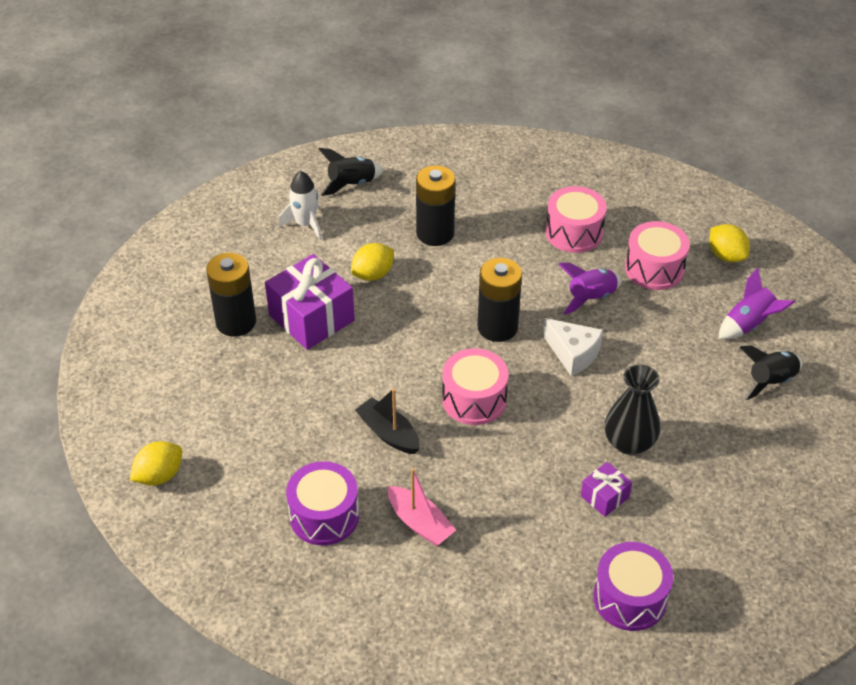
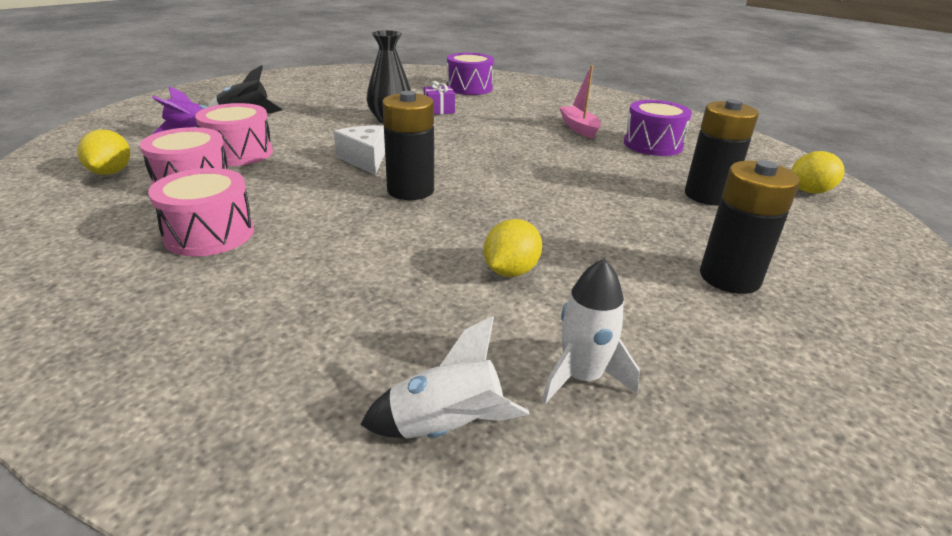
camera: 155 degrees left, 15 degrees down
(311, 318) = (619, 253): purple gift -> none
(351, 184) = (446, 428): black rocket -> white rocket
(373, 274) = (510, 271): yellow lemon -> yellow lemon turned 45 degrees counterclockwise
(388, 433) = (576, 163): black boat -> none
(435, 233) = (380, 290): black battery -> black battery (707, 195)
(474, 399) = (484, 160): pink drum -> pink drum (239, 153)
(591, 298) = (290, 183): purple rocket -> none

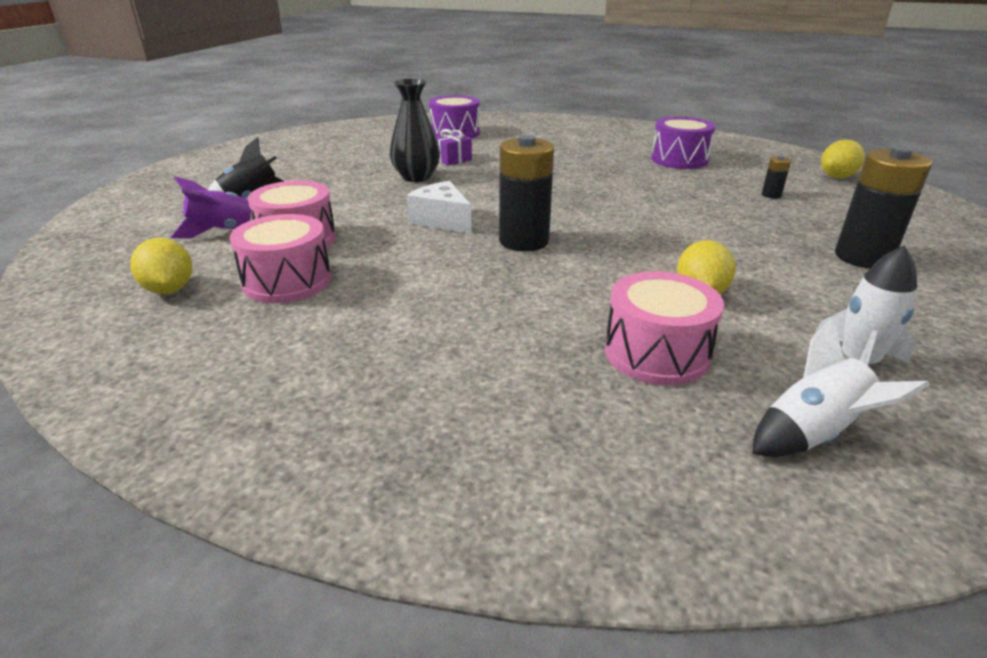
camera: 20 degrees left, 0 degrees up
(209, 234) = (377, 327): pink drum -> pink drum (656, 353)
(579, 128) = (601, 155): pink boat -> none
(707, 195) = (771, 195): black battery -> black battery, size x0.45

